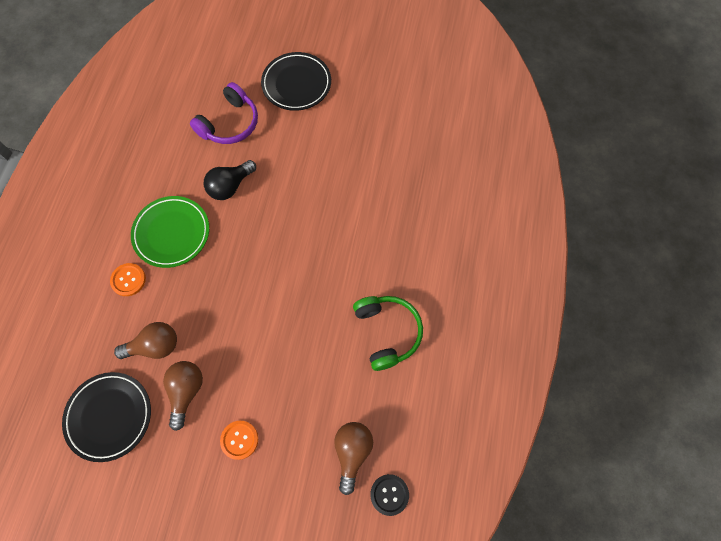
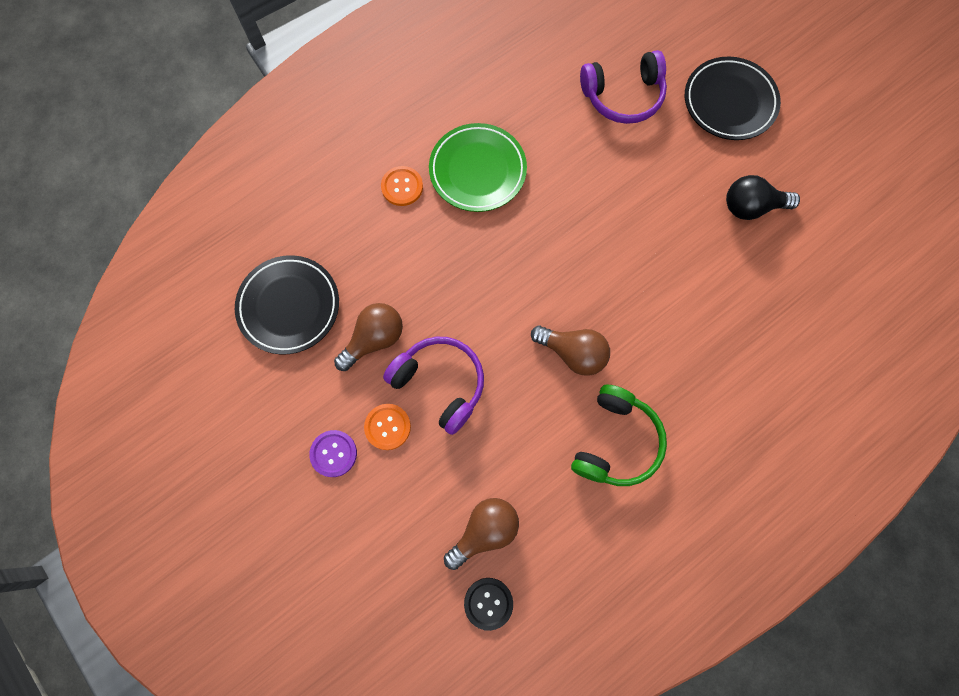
camera: 40 degrees right, 5 degrees up
(155, 346) = (378, 271): brown light bulb -> brown light bulb (573, 353)
(217, 487) = (333, 453): none -> purple button
(230, 186) = (572, 164): black light bulb -> black light bulb (751, 207)
(252, 384) = (440, 383): none -> purple headphones

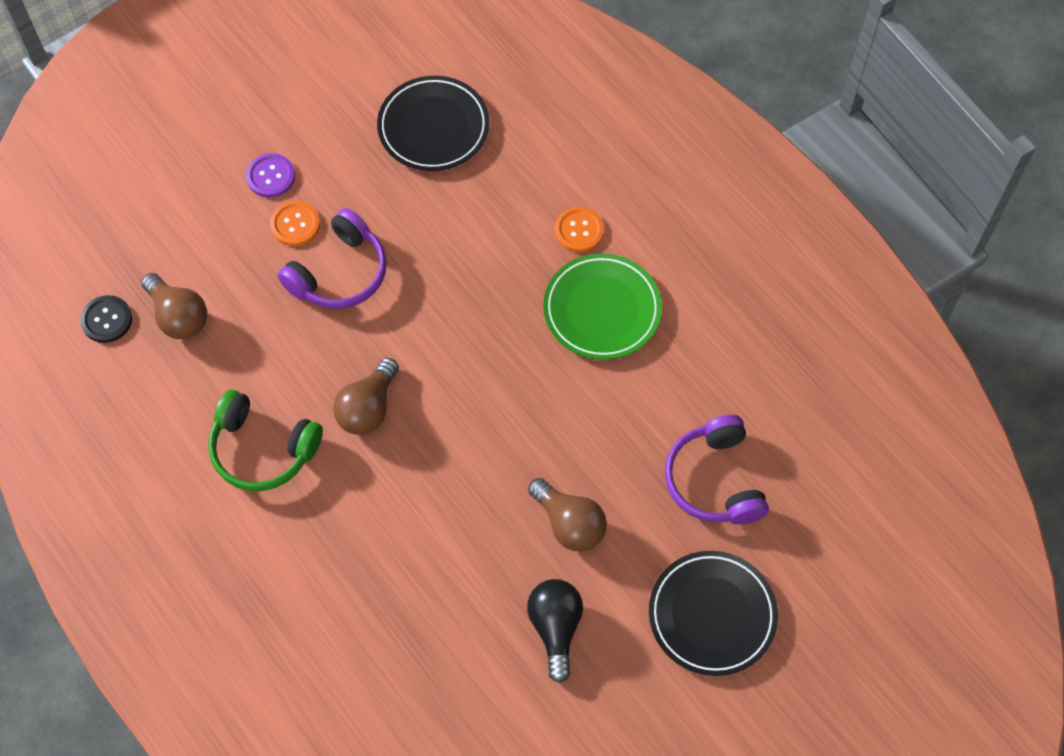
camera: 90 degrees right, 10 degrees down
(374, 339) = (393, 208): brown light bulb -> brown light bulb (569, 524)

